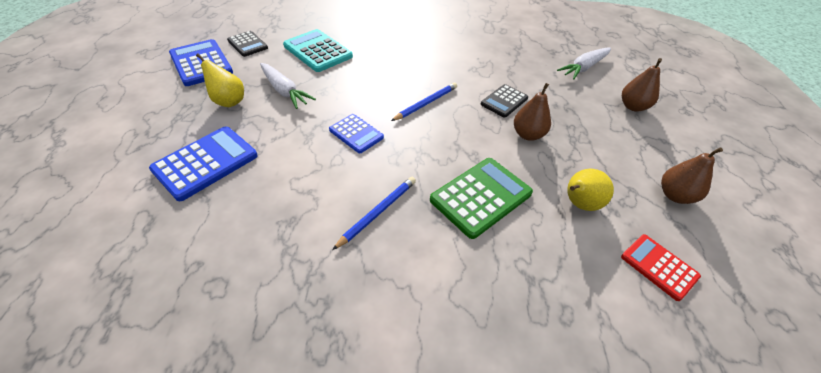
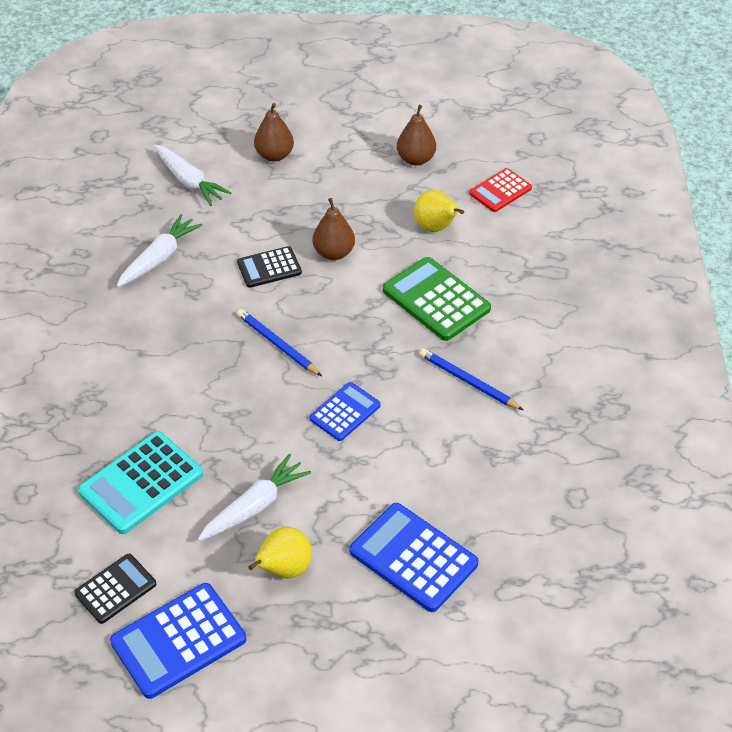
camera: 90 degrees left, 0 degrees up
(504, 56) = (159, 258): none -> white carrot
(504, 101) = (269, 268): black calculator -> black calculator turned 120 degrees clockwise

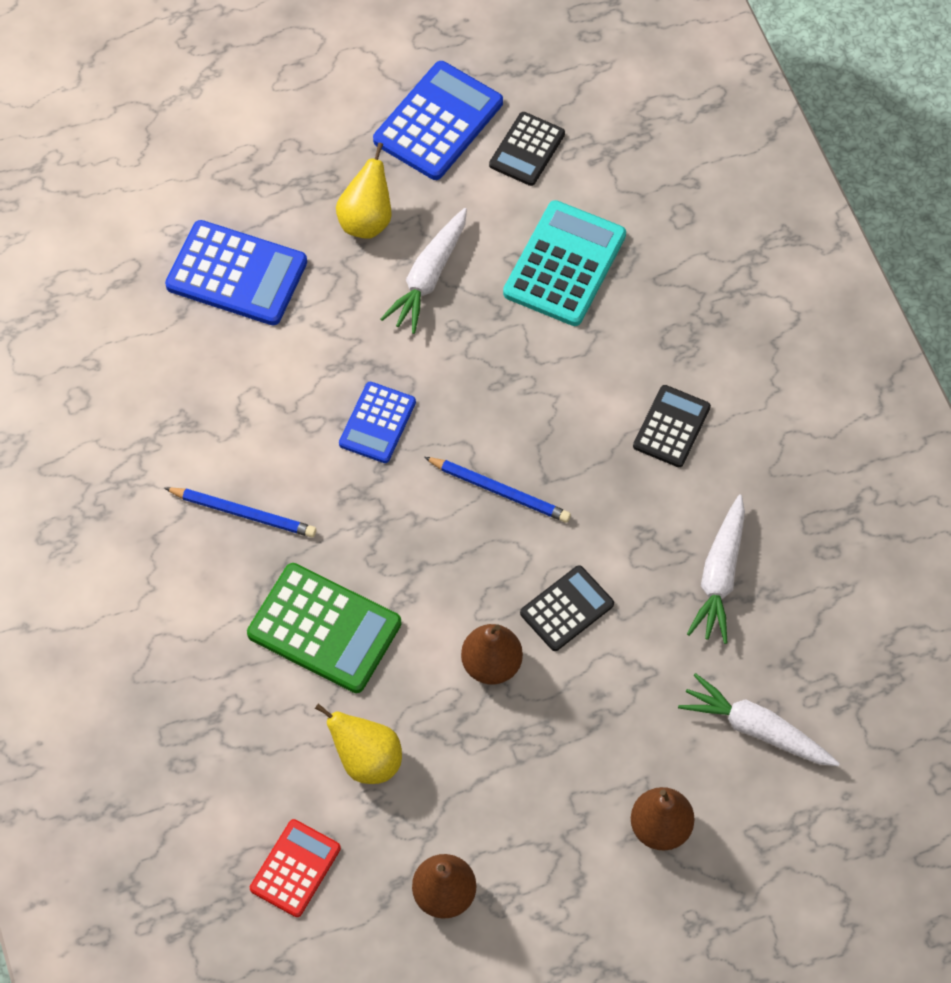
camera: 160 degrees right, 15 degrees up
(133, 349) = (671, 427): none -> black calculator

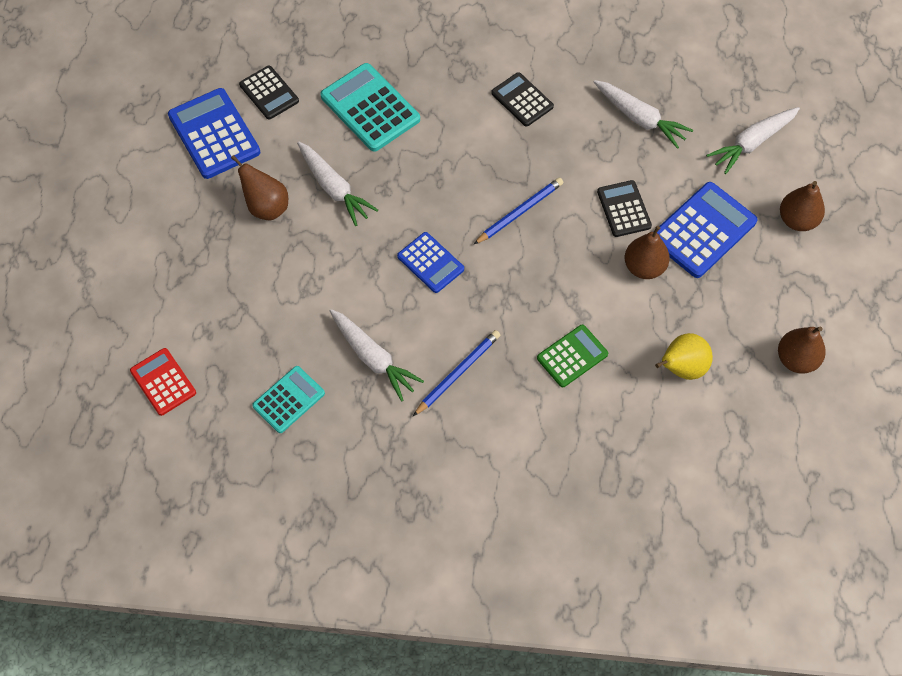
camera: 65 degrees left, 0 degrees up
(130, 356) = (289, 400): none -> turquoise calculator
(222, 417) = (373, 358): none -> white carrot
(236, 274) = (261, 304): blue calculator -> blue calculator (703, 230)
(295, 868) = (743, 443): red calculator -> red calculator (163, 382)
(324, 629) = (572, 356): green calculator -> green calculator, size x0.62
(367, 220) = (266, 207): yellow pear -> brown pear

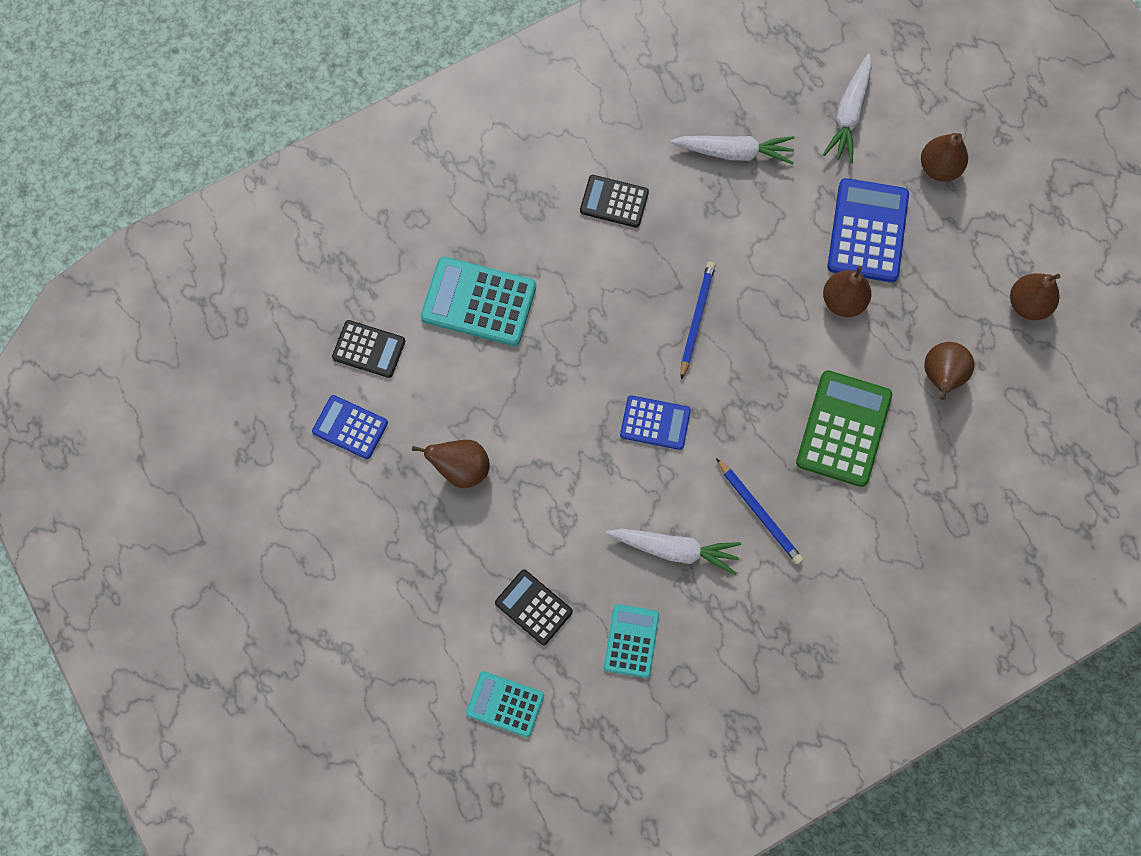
camera: 35 degrees left, 10 degrees up
(163, 382) = (505, 704): red calculator -> turquoise calculator
(214, 134) = (350, 427): blue calculator -> blue calculator, size x0.62
(334, 188) = (509, 407): white carrot -> none
(458, 373) = (759, 513): blue pencil -> blue pencil turned 135 degrees clockwise
(572, 356) = (843, 429): green calculator -> green calculator, size x1.62
(624, 209) = (785, 255): black calculator -> black calculator (533, 607)
(681, 368) = (941, 377): yellow pear -> brown pear

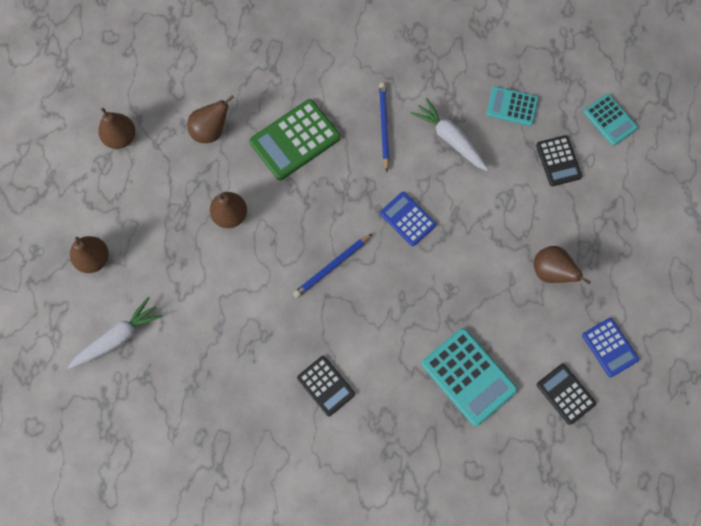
camera: 145 degrees left, 0 degrees up
(631, 641) = (512, 106): turquoise calculator -> turquoise calculator turned 60 degrees clockwise
(734, 152) = (217, 365): white carrot -> none
(867, 231) = (176, 249): blue calculator -> none

